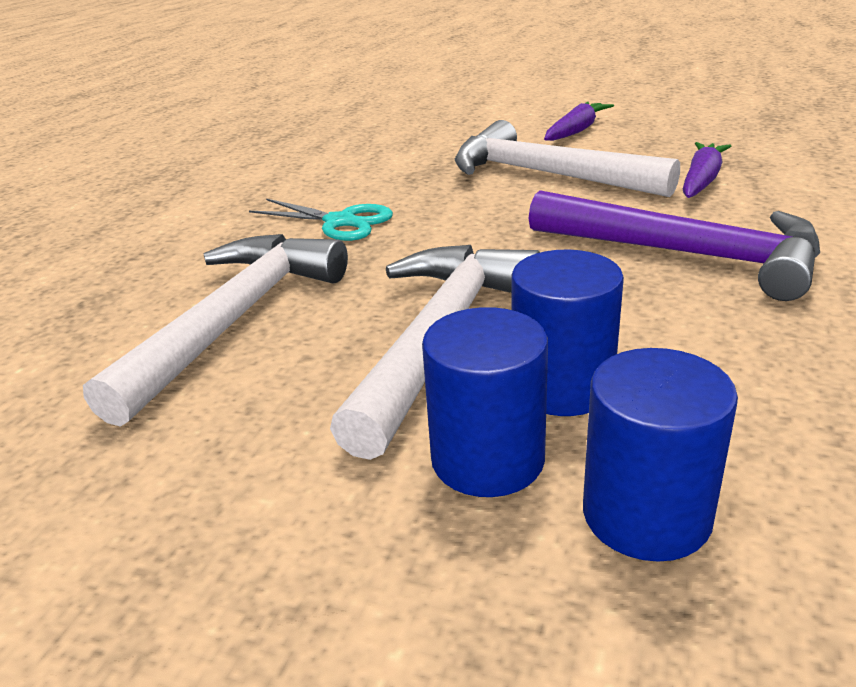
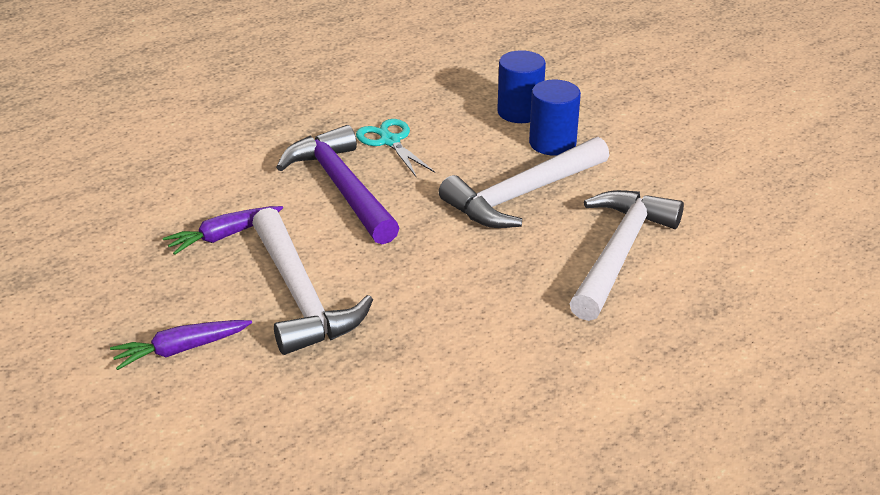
camera: 150 degrees left, 5 degrees up
(235, 320) = (619, 252): white hammer -> white hammer turned 150 degrees clockwise
(340, 222) = (500, 315): turquoise scissors -> turquoise scissors (390, 141)
(562, 386) = (495, 154): blue cylinder -> none

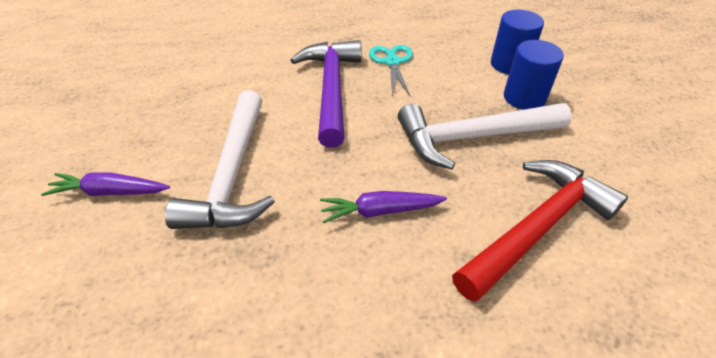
camera: 25 degrees right, 10 degrees up
(224, 236) = (220, 103): purple carrot -> purple carrot (380, 211)
(619, 252) = (537, 227): white hammer -> red hammer

